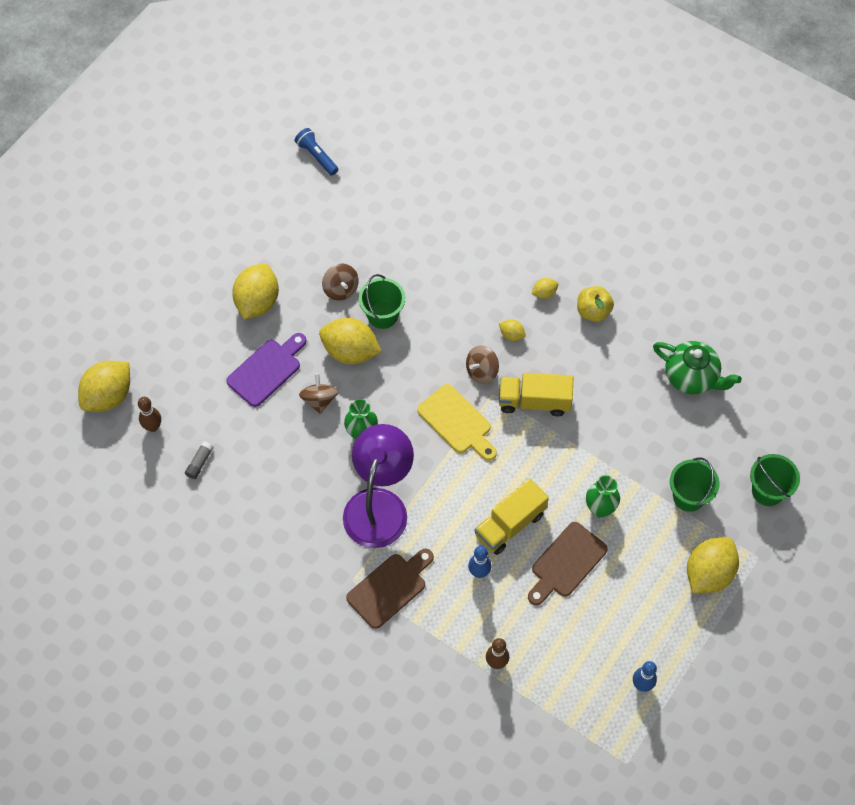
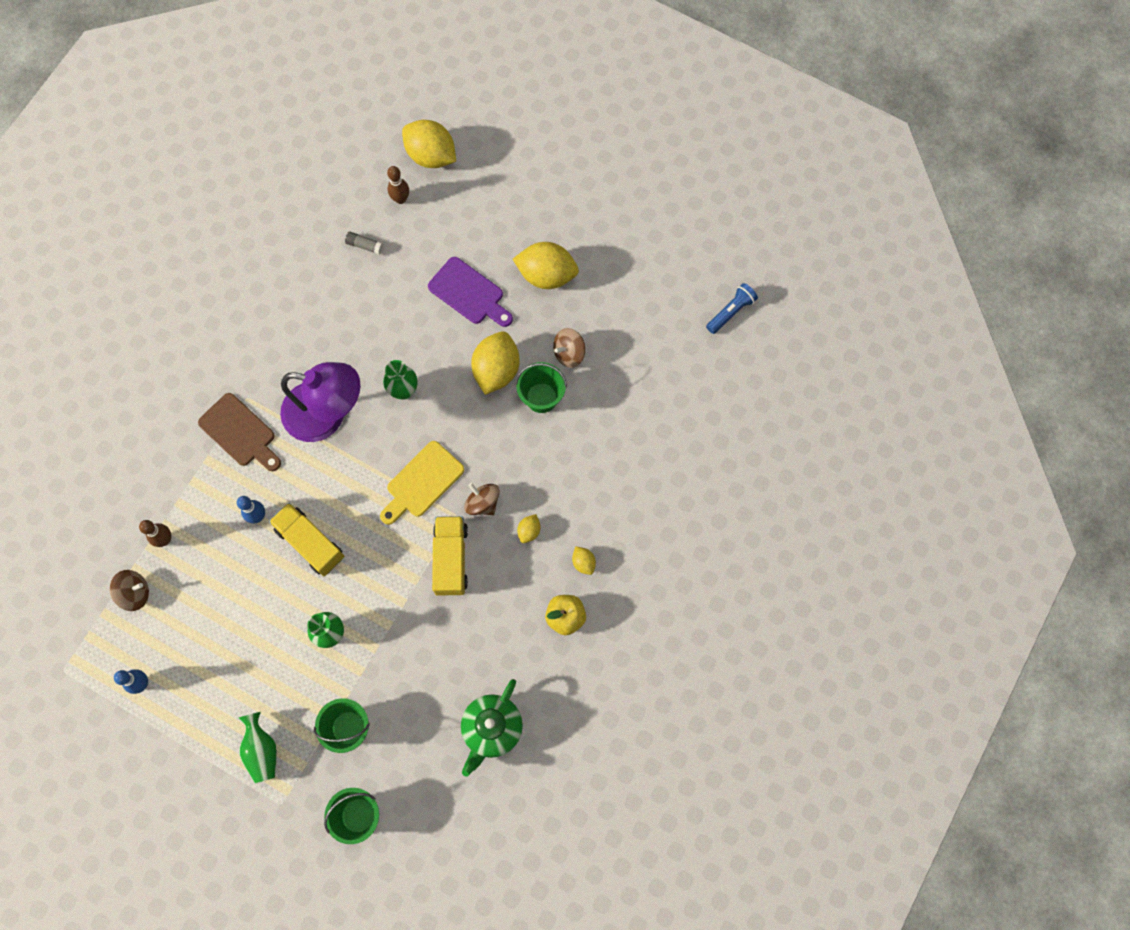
camera: 85 degrees right, 10 degrees up
(319, 400) = (439, 346): brown spinning top -> brown spinning top (135, 593)
(566, 563) = (270, 602): brown cutting board -> none
(708, 573) = (261, 750): yellow lemon -> green vase

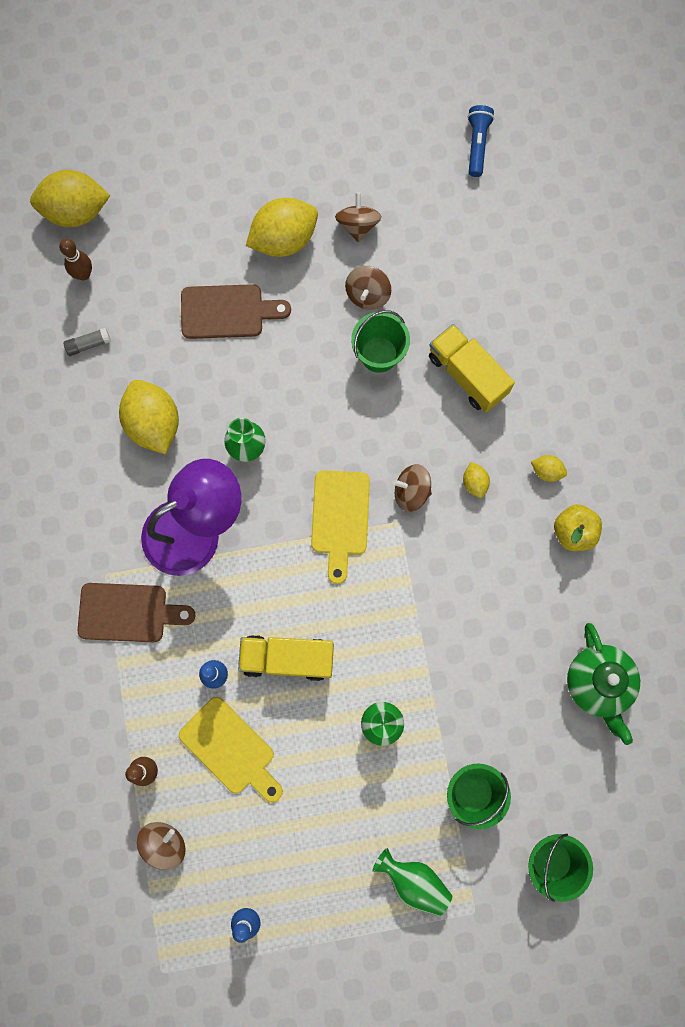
camera: 40 degrees left, 5 degrees up
(225, 570) = (230, 749): none -> yellow cutting board
(451, 559) = (428, 565): yellow truck -> yellow truck (467, 374)
(469, 293) = (227, 312): purple cutting board -> brown cutting board
(496, 370) = (316, 362): yellow lemon -> yellow lemon (153, 424)
(603, 303) = (358, 225): none -> brown spinning top

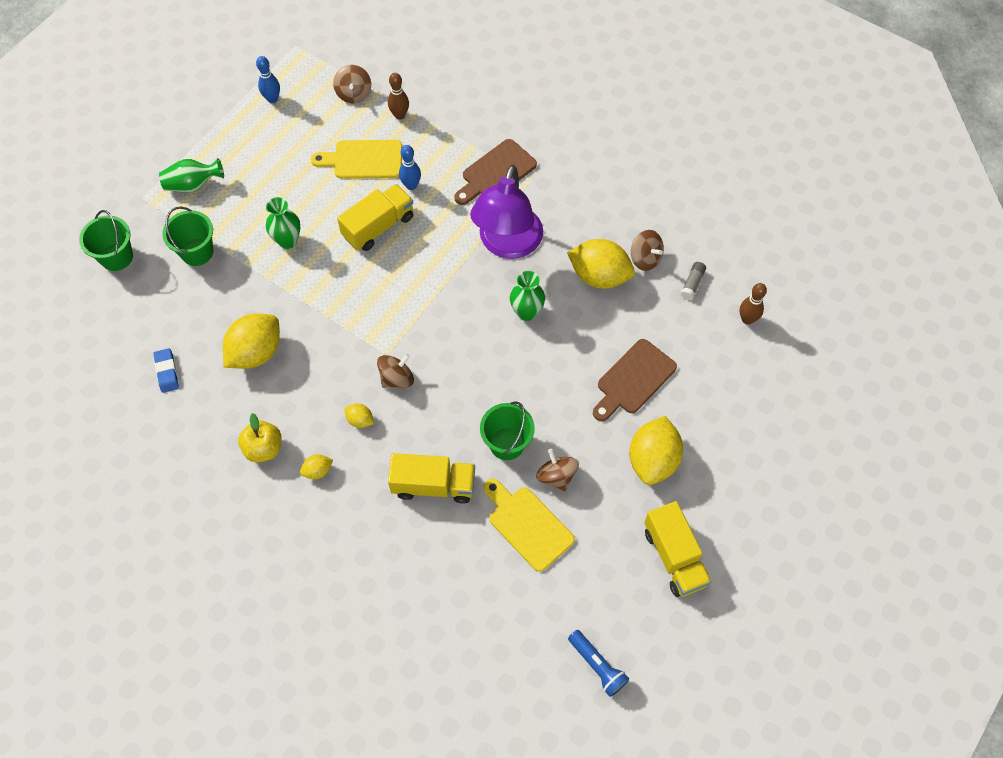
camera: 135 degrees right, 15 degrees down
(76, 211) = (801, 351): yellow lemon -> yellow lemon (256, 352)
(340, 518) = (426, 324): yellow cutting board -> yellow cutting board (527, 525)
(346, 161) = (674, 557): none -> yellow truck
(358, 225) = (615, 518): brown spinning top -> brown spinning top (645, 258)
(598, 684) = (167, 372): green teapot -> blue eraser

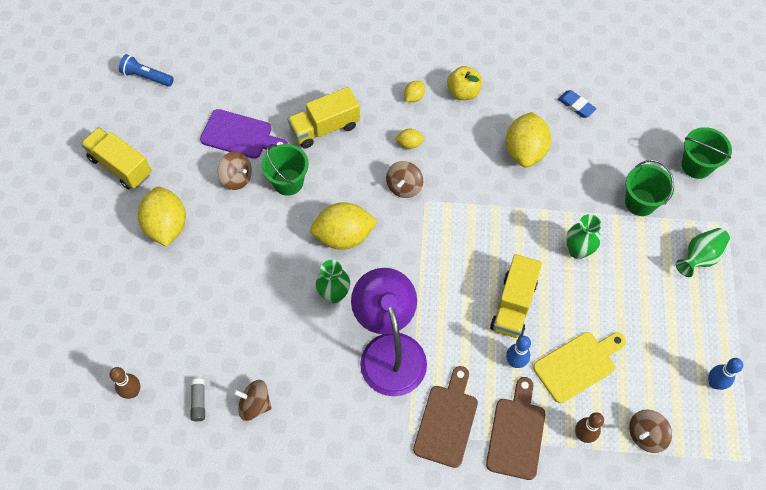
camera: 150 degrees right, 0 degrees up
(354, 94) = (645, 435): brown spinning top -> brown spinning top turned 90 degrees counterclockwise
(527, 525) = (240, 135): yellow cutting board -> purple cutting board
(599, 276) = (289, 363): yellow lemon -> yellow lemon (344, 236)
(633, 379) = (212, 283): brown cutting board -> brown cutting board (516, 433)

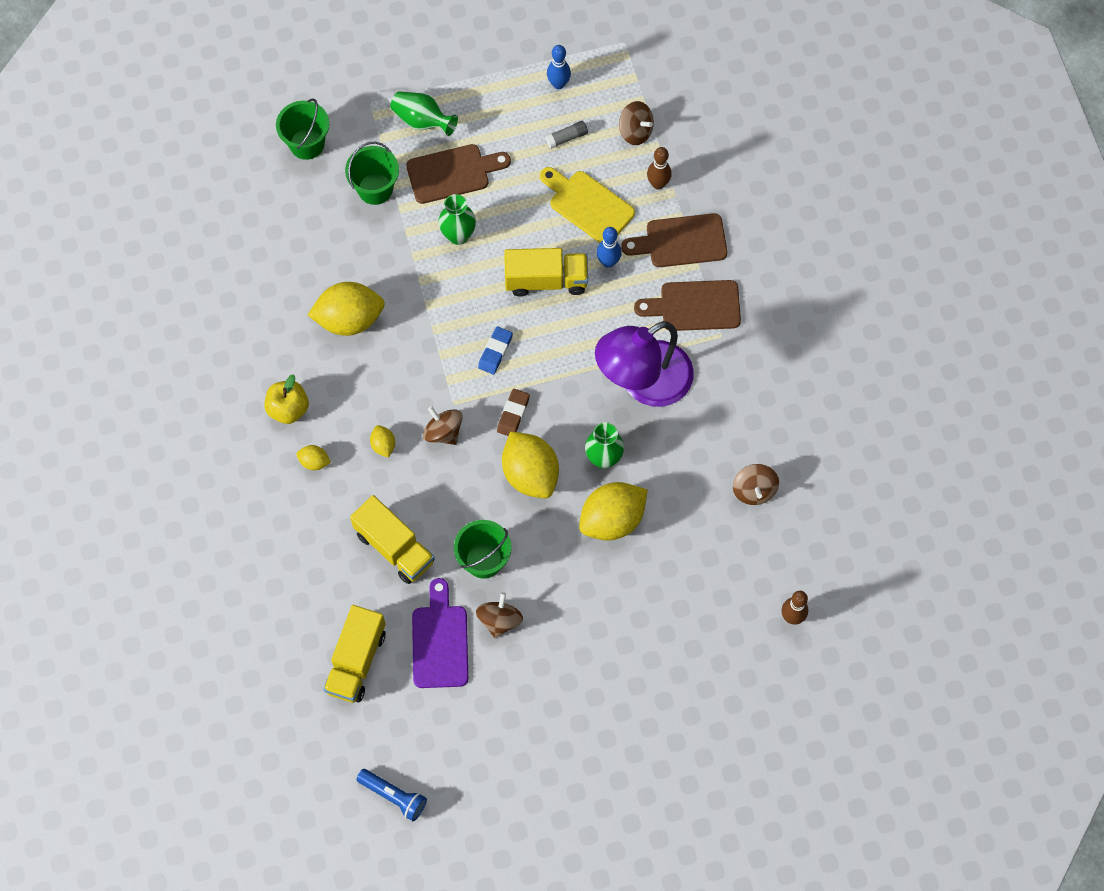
camera: 110 degrees left, 5 degrees up
(120, 166) = (533, 764): yellow truck -> yellow truck (356, 661)
(146, 77) = (394, 796): blue flashlight -> blue flashlight turned 60 degrees counterclockwise
(167, 226) = (591, 672): yellow lemon -> yellow lemon (612, 520)
(199, 402) = (774, 546): grey glue stick -> grey glue stick (566, 138)
(400, 240) = (513, 414): none -> brown eraser
(404, 187) = (443, 432): brown spinning top -> brown spinning top turned 135 degrees counterclockwise
(576, 105) = (266, 282): blue eraser -> blue eraser (495, 352)
(640, 265) = (452, 173): none -> brown cutting board

